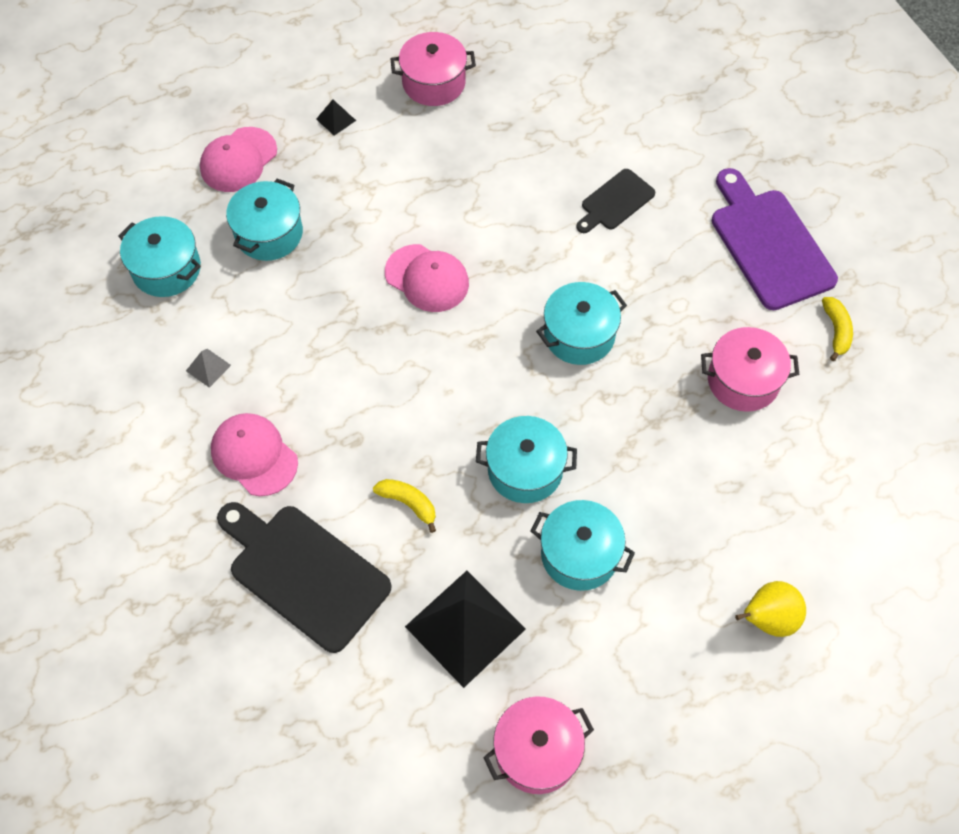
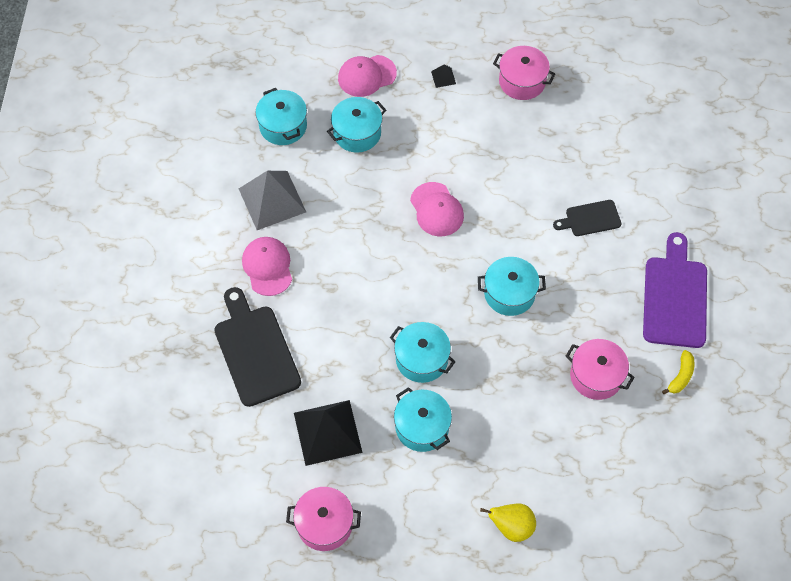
camera: 30 degrees right, 0 degrees up
(208, 368) = (272, 200): grey pyramid -> grey pyramid, size x2.40
(408, 503) = (339, 342): yellow banana -> none

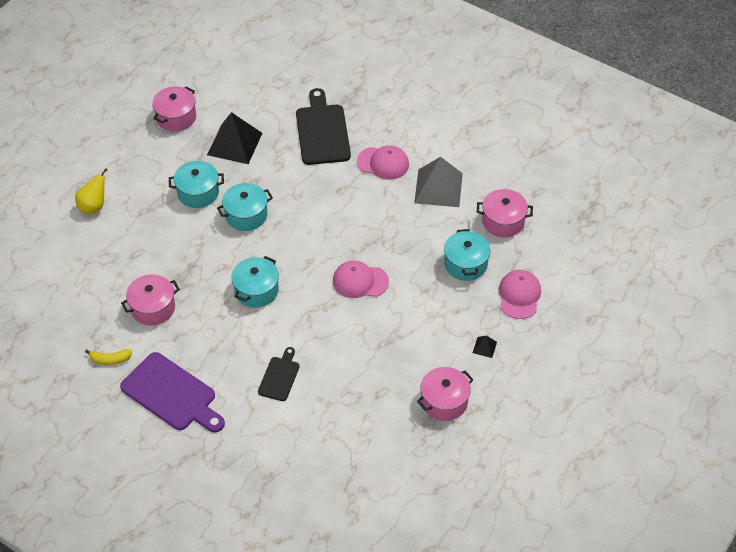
camera: 120 degrees right, 10 degrees down
(255, 351) = (322, 131): black cutting board -> black cutting board turned 105 degrees counterclockwise
(283, 126) = (503, 221): turquoise pot -> pink pot
(680, 376) = (110, 359): yellow banana -> yellow banana turned 60 degrees counterclockwise

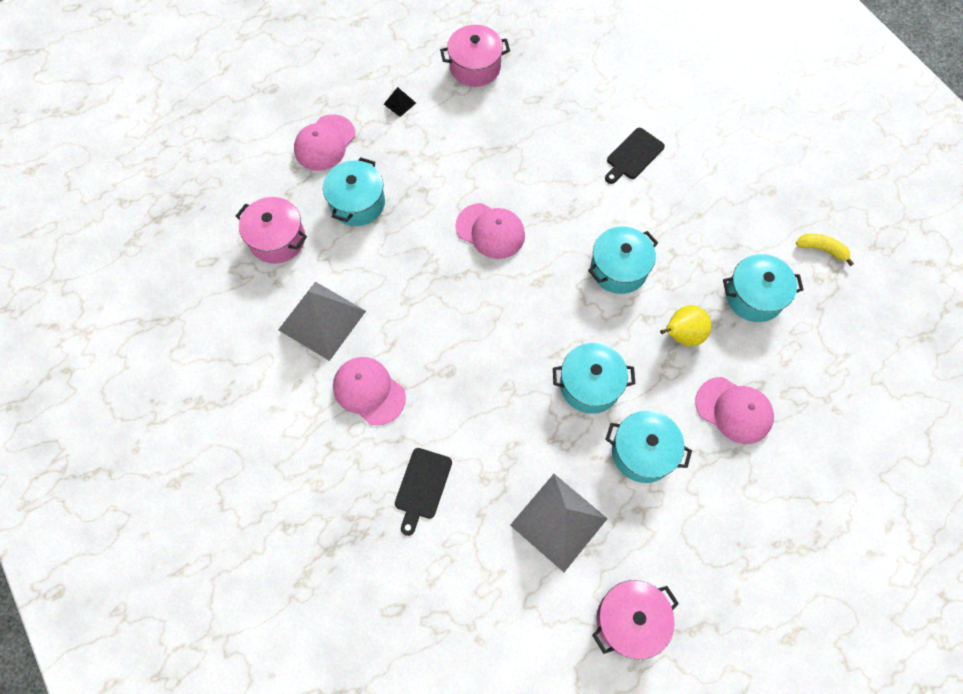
camera: 155 degrees left, 15 degrees up
(93, 206) = (799, 493): yellow pear -> yellow pear (682, 335)
(147, 235) = (734, 410): none -> pink cap
(153, 308) = (754, 296): pink pot -> turquoise pot
(172, 394) = (759, 181): purple cutting board -> none
(235, 144) = (558, 521): black pyramid -> grey pyramid
(322, 131) = (422, 487): black cutting board -> black cutting board, size x0.55

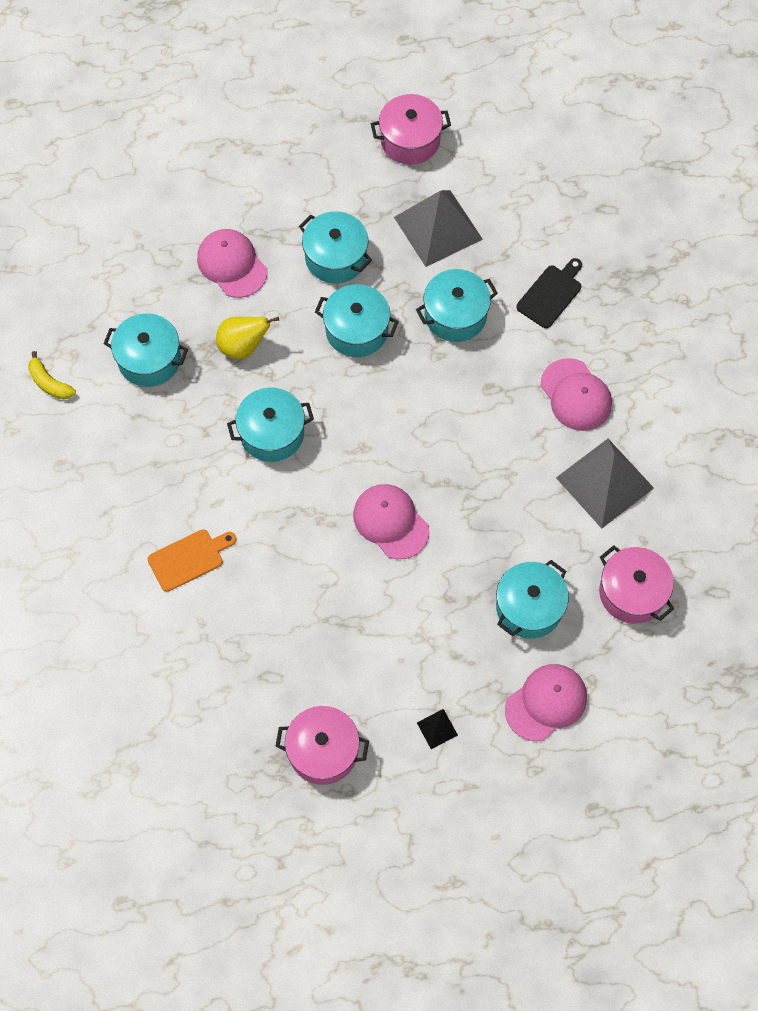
camera: 160 degrees left, 0 degrees up
(506, 432) = (455, 315): none -> turquoise pot
(633, 156) = (189, 558): black cutting board -> orange cutting board

